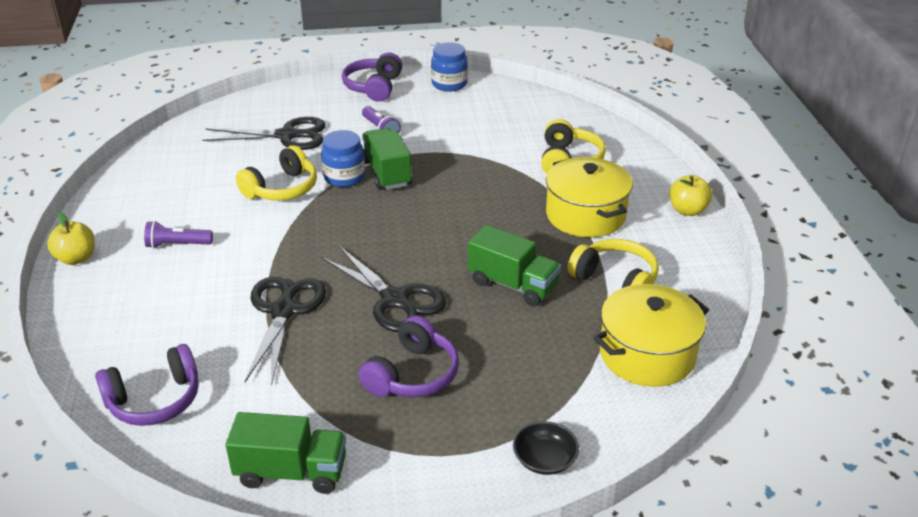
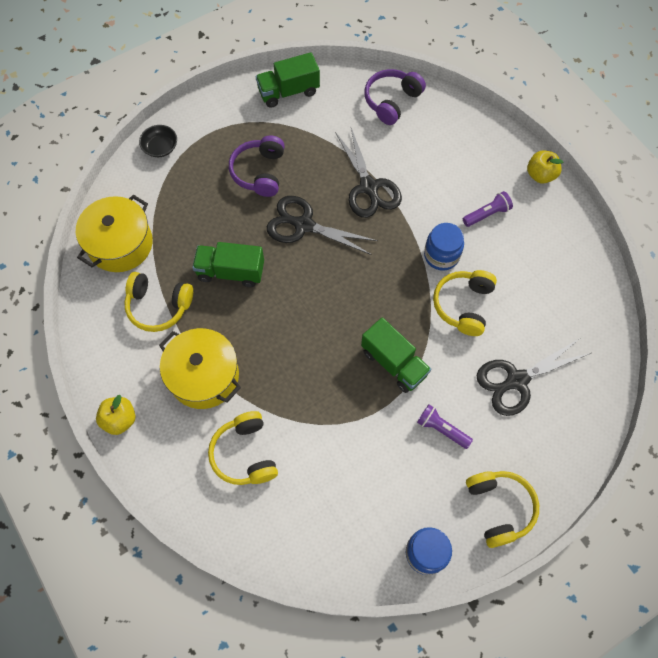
camera: 155 degrees right, 30 degrees up
(344, 177) = (425, 341): blue jar -> blue jar (441, 255)
(374, 87) = (499, 508): purple headphones -> yellow headphones

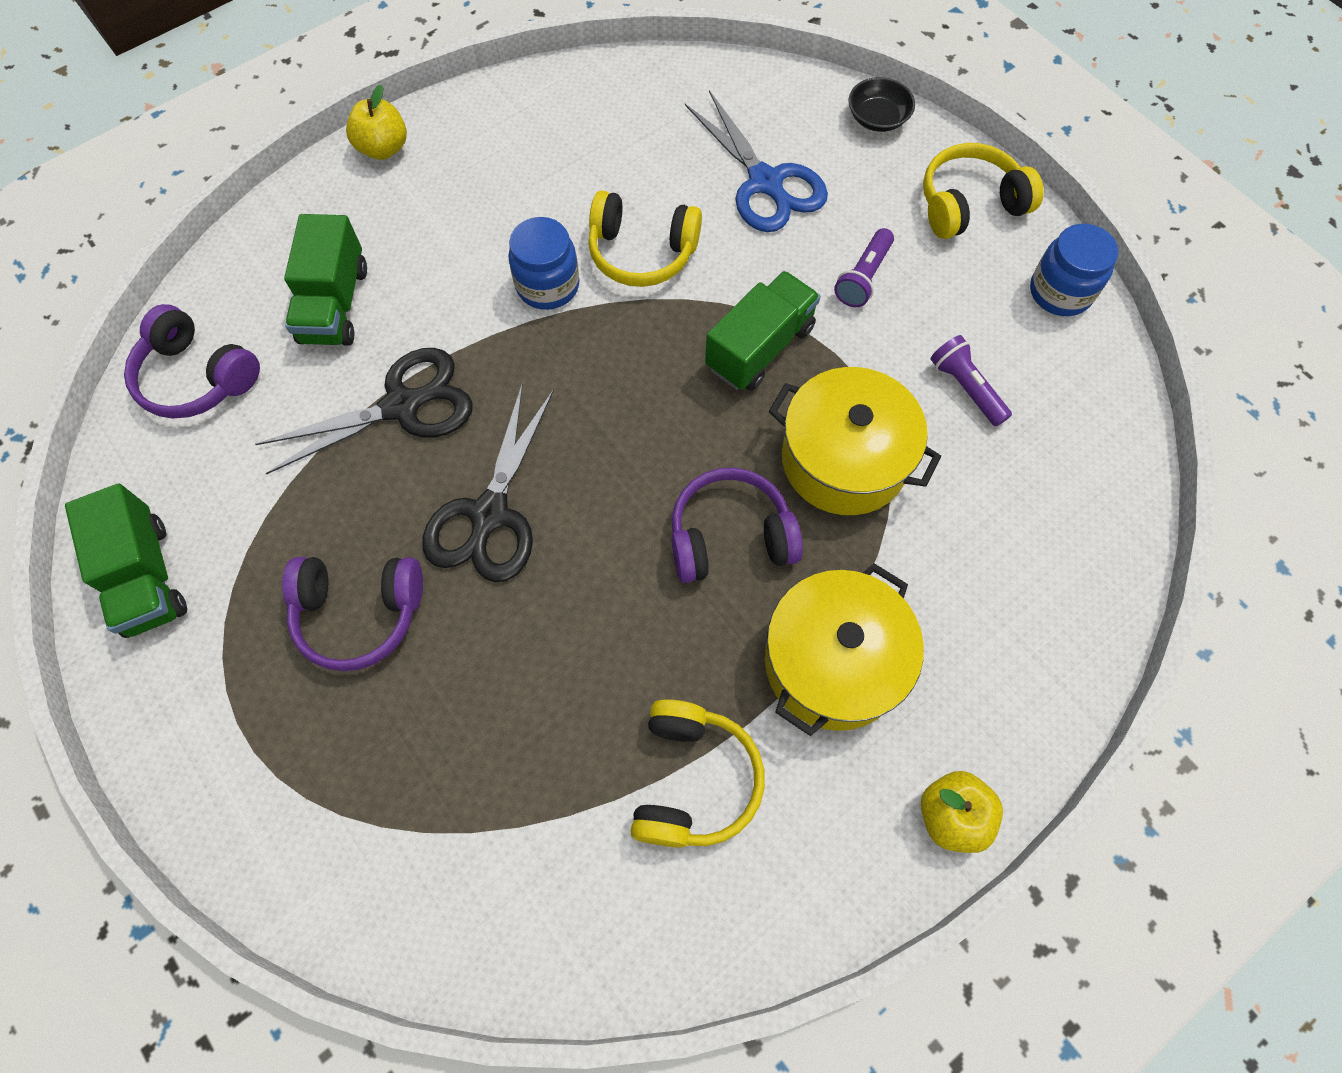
camera: 95 degrees left, 0 degrees up
(120, 244) = (546, 898): yellow pot -> yellow pot (844, 460)
(160, 147) = (278, 850): black bowl -> black bowl (877, 118)
(231, 271) = (602, 642): green truck -> green truck (334, 304)
(245, 454) = (968, 568): yellow headphones -> none
(278, 335) = (730, 537): none -> purple headphones
(487, 214) = (462, 222): purple flashlight -> purple flashlight (965, 388)
(517, 380) = (765, 182): black scissors -> blue scissors

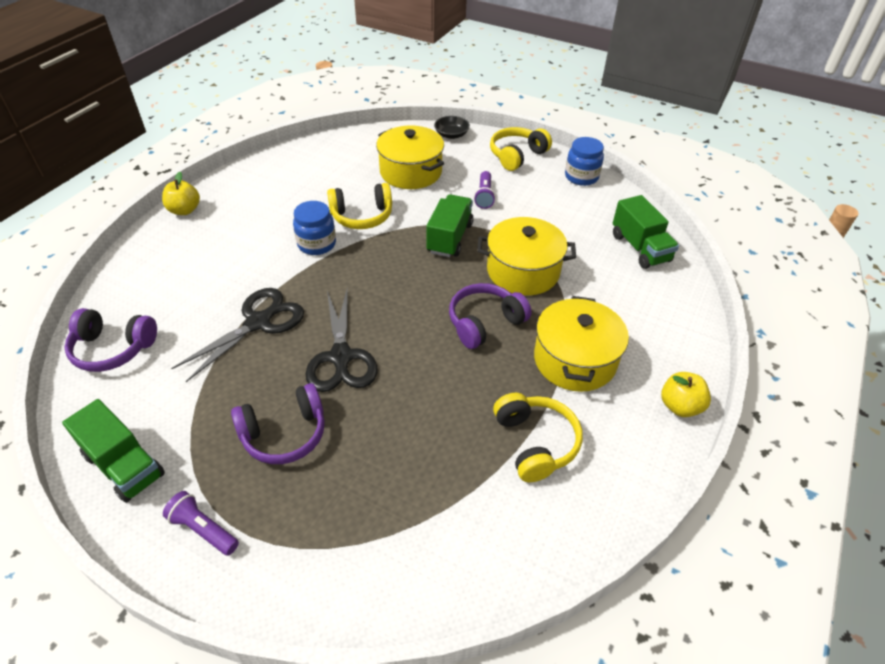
camera: 25 degrees left, 20 degrees down
(334, 304) = (189, 287): green truck -> green truck (640, 248)
(765, 182) = (411, 172): blue scissors -> yellow pot
(965, 388) = (563, 225): purple flashlight -> purple flashlight (203, 529)

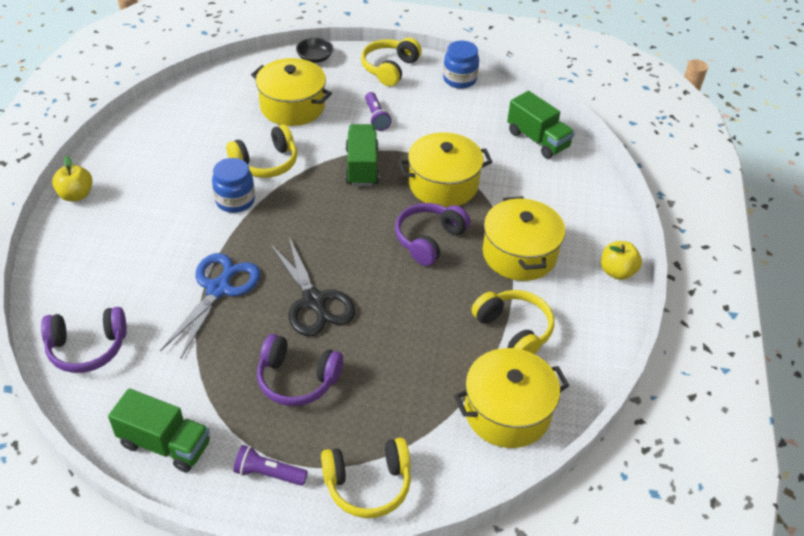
camera: 20 degrees left, 0 degrees up
(258, 322) = (218, 289): black scissors -> blue scissors
(284, 433) = (297, 379): purple headphones -> purple headphones turned 60 degrees clockwise
(298, 576) = (368, 484): none -> yellow headphones
(489, 537) = (507, 412): none -> yellow pot

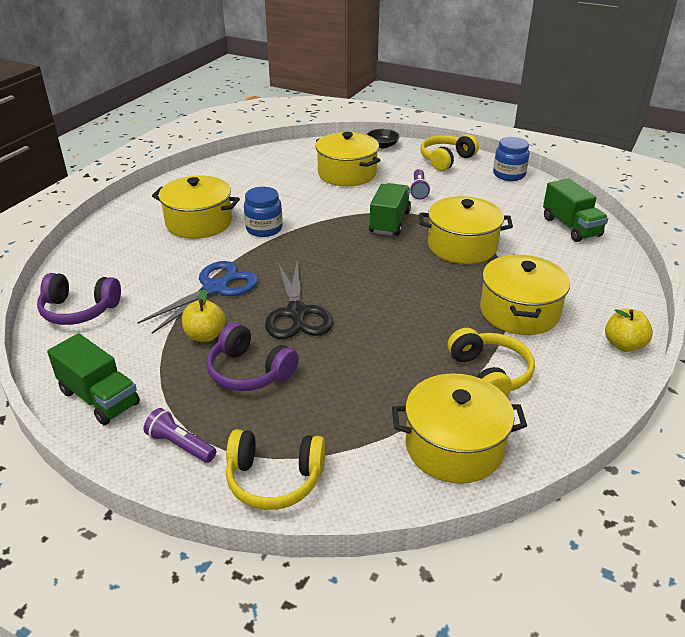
camera: 20 degrees right, 10 degrees down
(76, 195) = (136, 205): yellow apple -> yellow apple (205, 335)
(160, 206) = (199, 223): none -> yellow pot
(266, 163) = (304, 207): yellow headphones -> none
(429, 240) = (430, 285): purple headphones -> none

